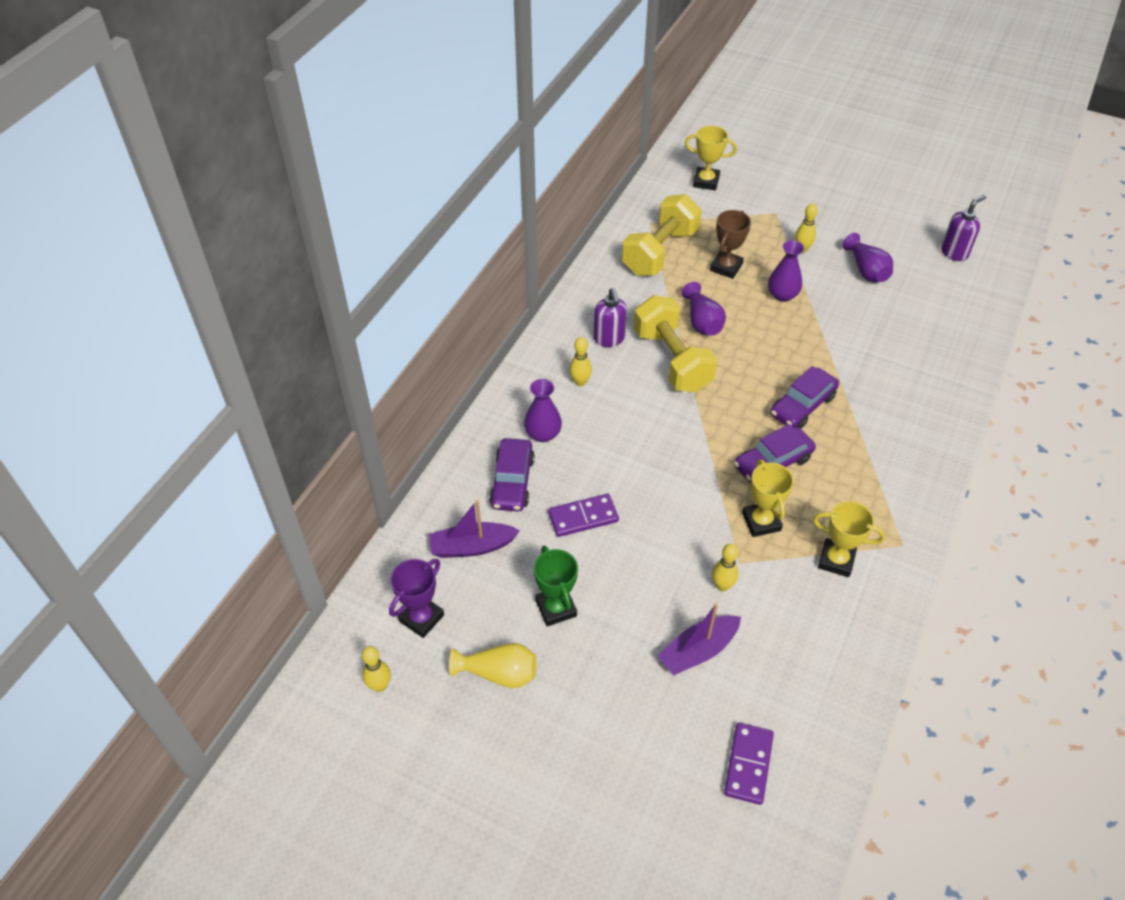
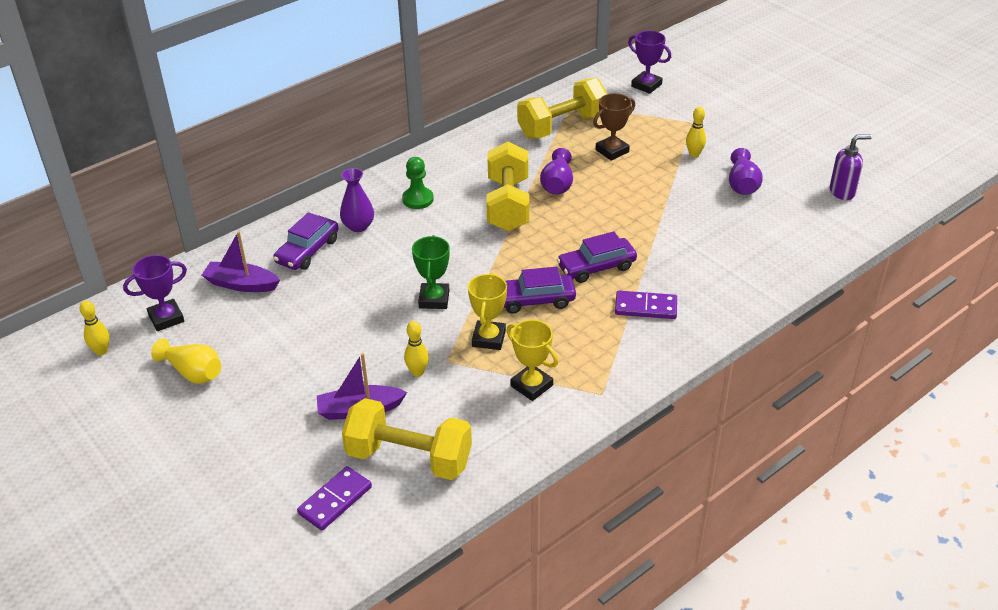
camera: 25 degrees right, 10 degrees down
(556, 608) = (271, 344): green trophy -> green trophy (434, 299)
(580, 382) = (418, 199): yellow bowling pin -> green pawn
(583, 517) = (343, 291): purple domino -> purple domino (645, 307)
(609, 339) = (467, 176): purple soap dispenser -> none
(706, 181) = (646, 85): yellow trophy -> purple trophy
(782, 295) = (646, 183): purple vase -> none
(783, 687) = (409, 458): none -> yellow dumbbell

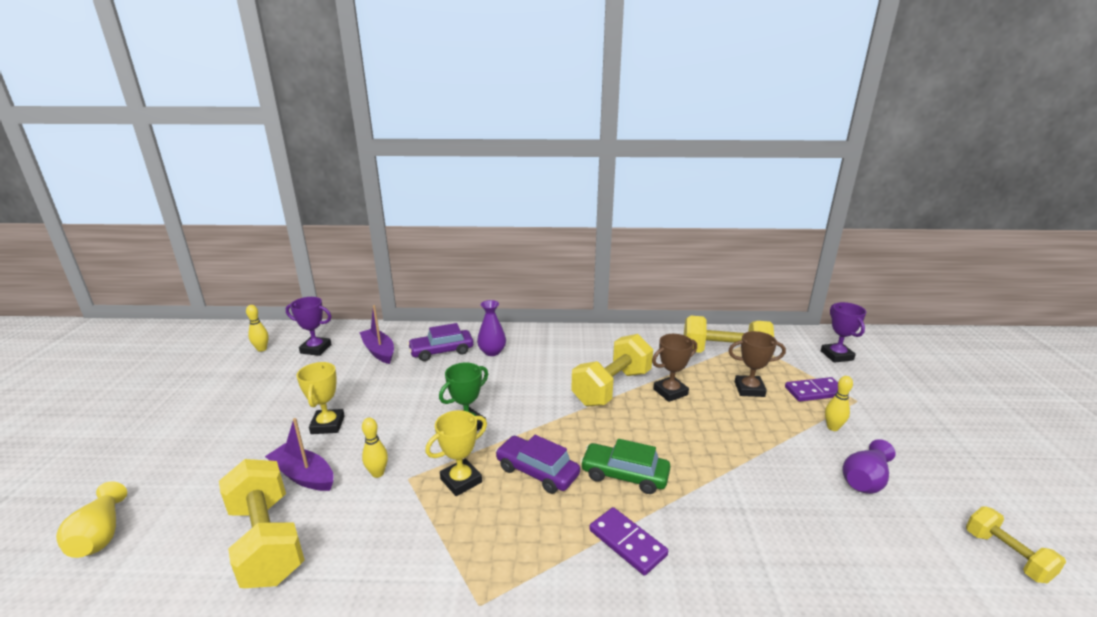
camera: 40 degrees right, 15 degrees down
(193, 372) = (273, 387): yellow vase -> yellow vase (100, 535)
(335, 500) = (178, 537): purple domino -> purple domino (815, 392)
(418, 199) = (552, 354): green pawn -> none
(531, 385) = (434, 547): yellow trophy -> yellow trophy (328, 425)
(557, 184) = (670, 392): purple vase -> brown trophy
(596, 267) = (624, 475): purple car -> green car
(842, 192) = (1006, 556): purple soap dispenser -> yellow dumbbell

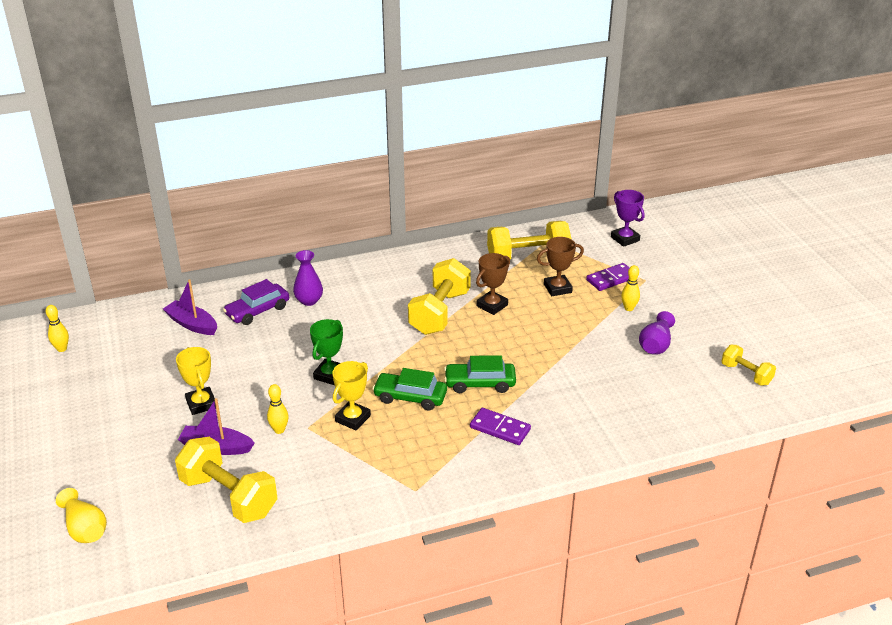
camera: 20 degrees left, 10 degrees up
(316, 349) = (122, 336): purple trophy -> none
(537, 471) = (410, 397): purple car -> green car

